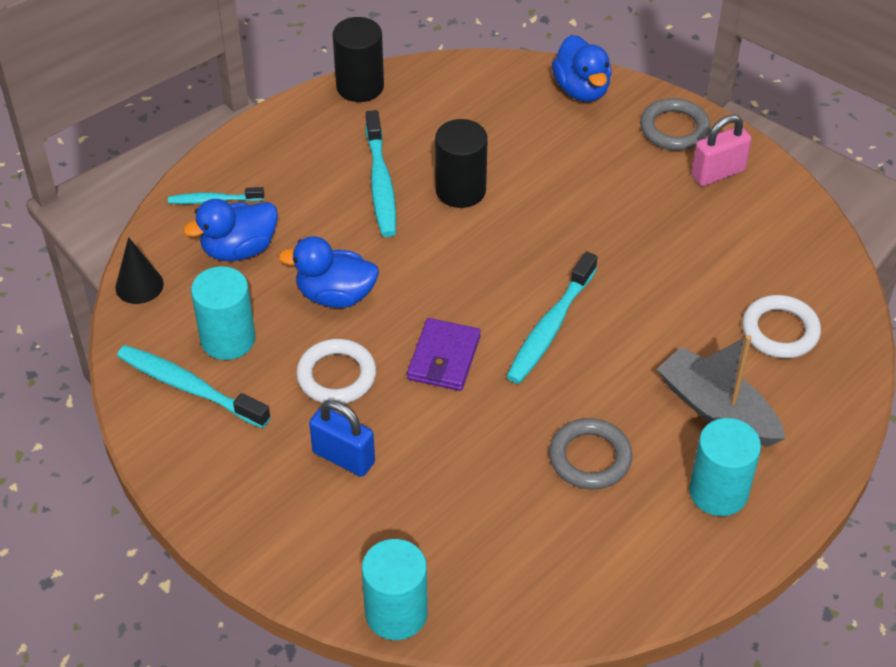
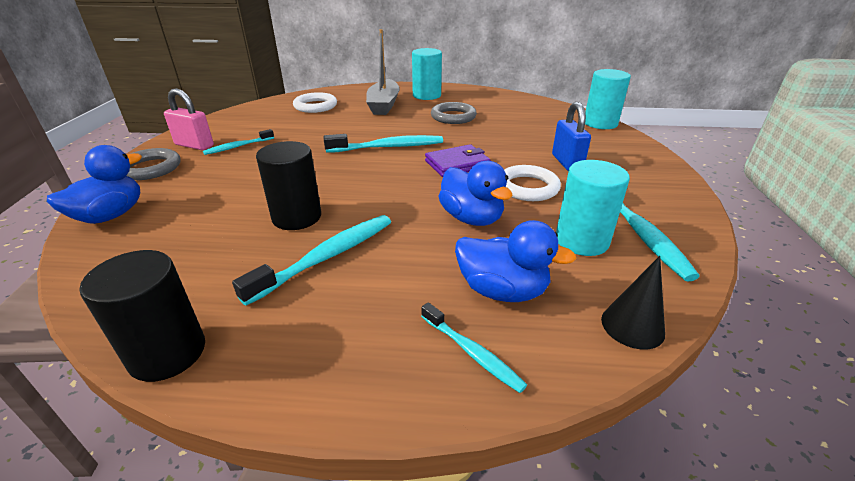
camera: 130 degrees left, 15 degrees down
(679, 205) = (238, 147): none -> turquoise toothbrush

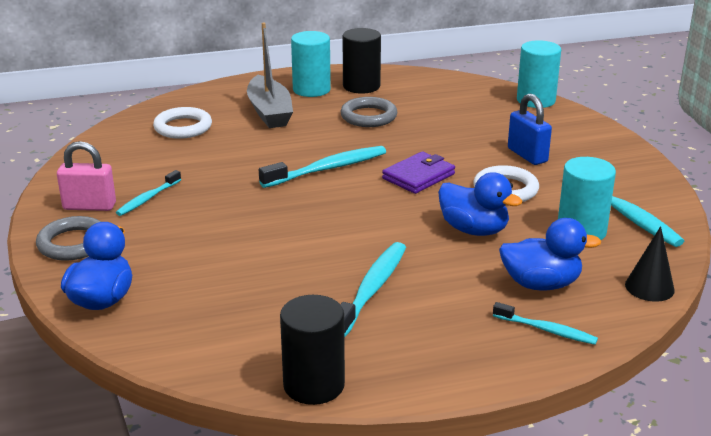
camera: 20 degrees left, 5 degrees down
(297, 217) = (305, 262): black cylinder -> black cylinder (361, 86)

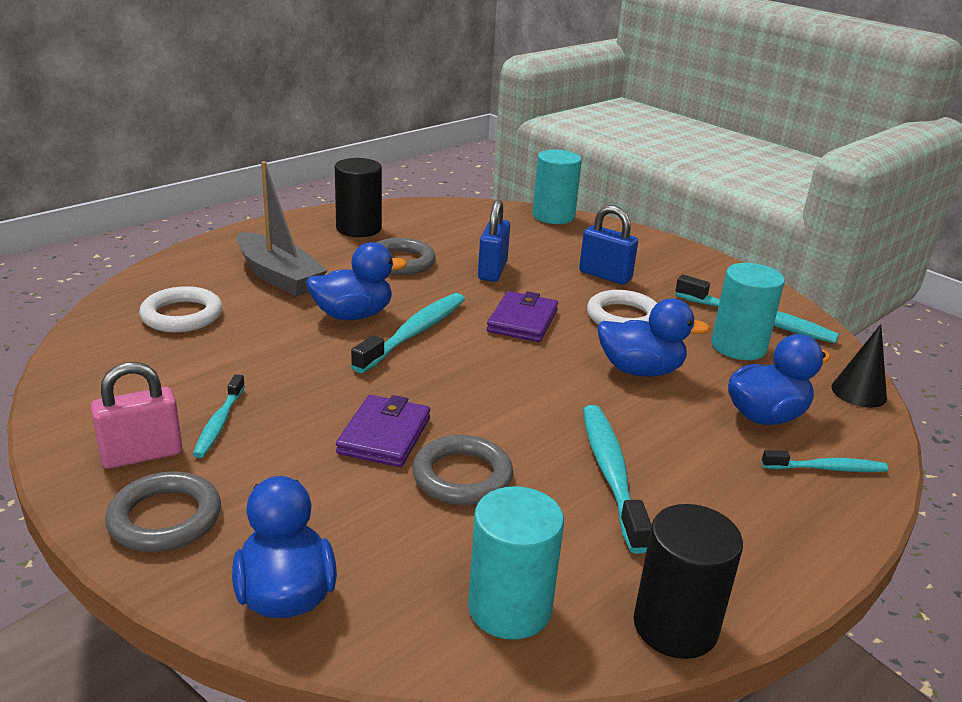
camera: 30 degrees left, 0 degrees up
(241, 229) = (384, 435): none -> purple wallet
(267, 266) = (462, 476): none -> grey ring
(296, 148) = (353, 315): none -> blue duck
(311, 89) = (304, 241): turquoise cylinder -> turquoise cylinder (509, 608)
(434, 135) = (492, 271): none -> blue padlock

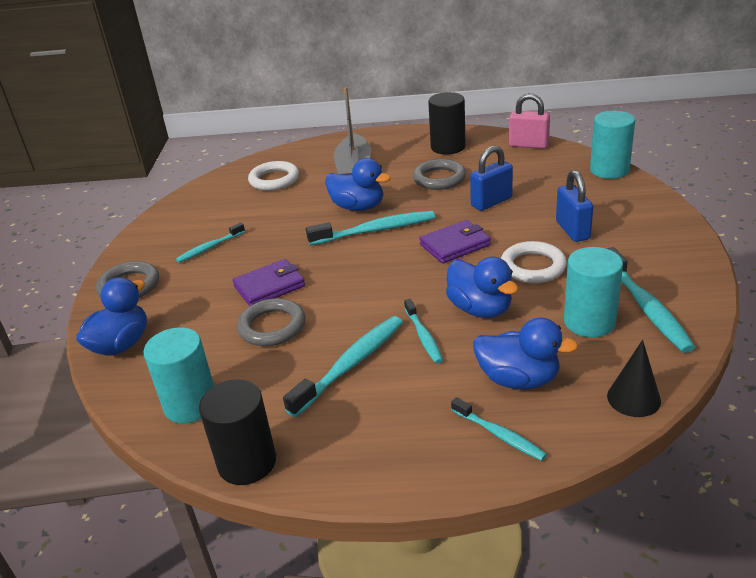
camera: 50 degrees right, 5 degrees up
(142, 455) = (160, 251): pink padlock -> pink padlock (528, 145)
(633, 416) = (423, 336): none -> turquoise toothbrush

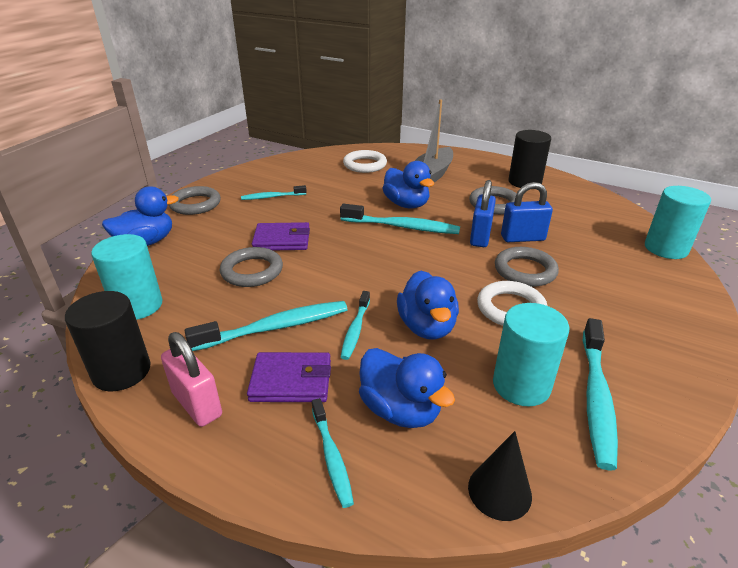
camera: 25 degrees right, 0 degrees up
(455, 245) = (456, 262): purple wallet -> purple wallet (291, 381)
(517, 230) = (525, 271): none -> grey ring
(528, 145) = (600, 202): pink padlock -> pink padlock (197, 404)
(572, 230) = (580, 290): blue padlock -> blue padlock (480, 237)

